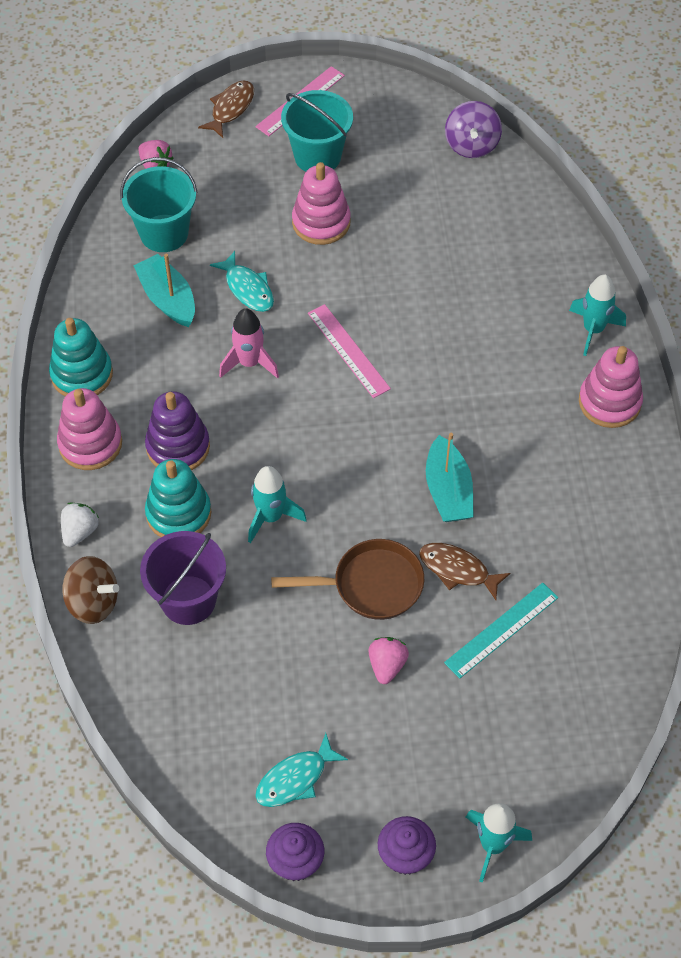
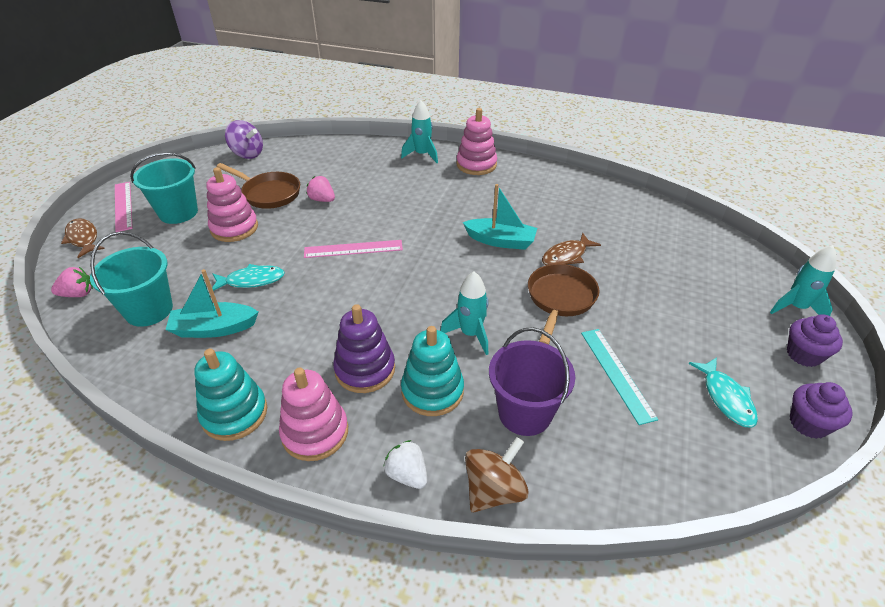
camera: 65 degrees left, 15 degrees down
(249, 363) = (320, 301): pink rocket -> none
(387, 665) = (633, 313): pink strawberry -> pink strawberry (322, 200)
(402, 215) = (268, 193): none -> brown pan
(501, 630) = (622, 252): turquoise ruler -> turquoise ruler (616, 373)

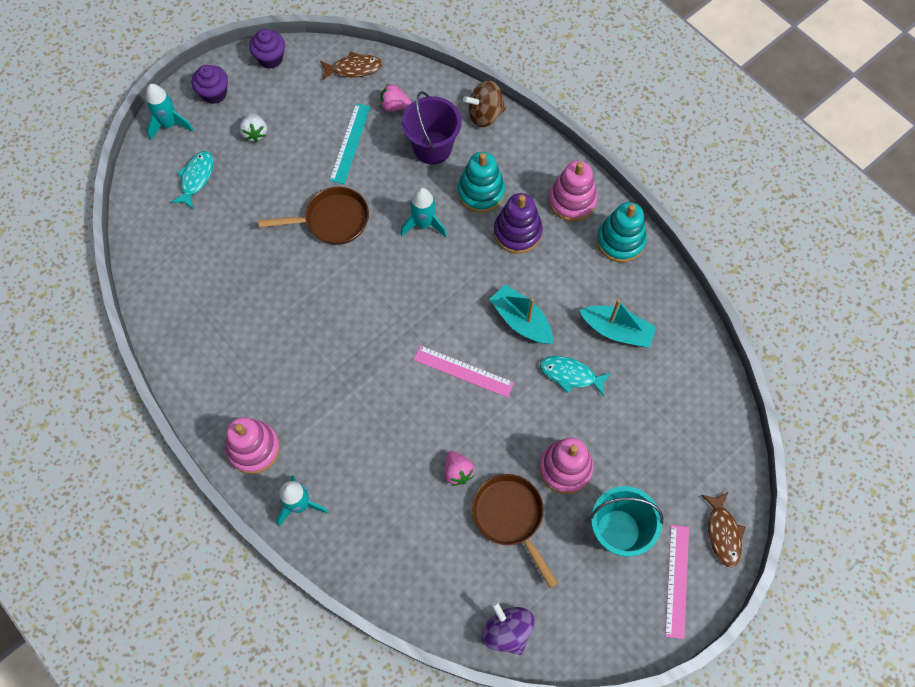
camera: 150 degrees left, 25 degrees up
(78, 294) = (728, 437): pink strawberry -> pink strawberry (394, 106)
(149, 310) = (667, 381): turquoise bucket -> none
(407, 474) = (528, 147): white strawberry -> white strawberry (255, 133)
(500, 241) = (325, 310): turquoise boat -> turquoise boat (521, 320)
(560, 300) = (332, 220): brown pan -> brown pan turned 150 degrees counterclockwise
(566, 256) = (284, 262): brown fish -> brown fish (354, 68)
(726, 398) = (299, 95): turquoise fish -> turquoise fish (196, 178)

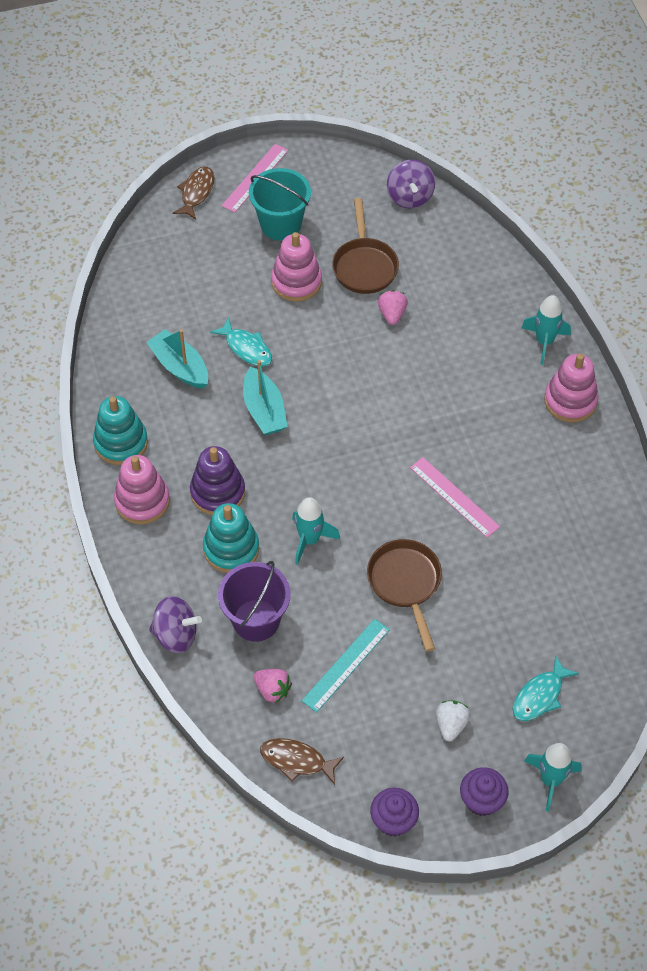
camera: 155 degrees left, 10 degrees down
(332, 220) = (405, 584): brown pan -> brown pan turned 60 degrees clockwise
(463, 371) = (344, 389): pink ruler -> pink ruler (454, 497)
(485, 114) = (176, 635): brown spinning top -> purple spinning top

